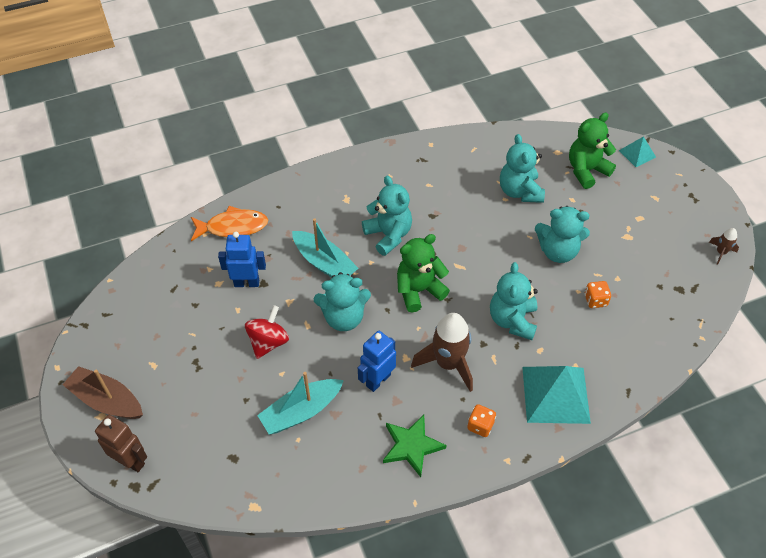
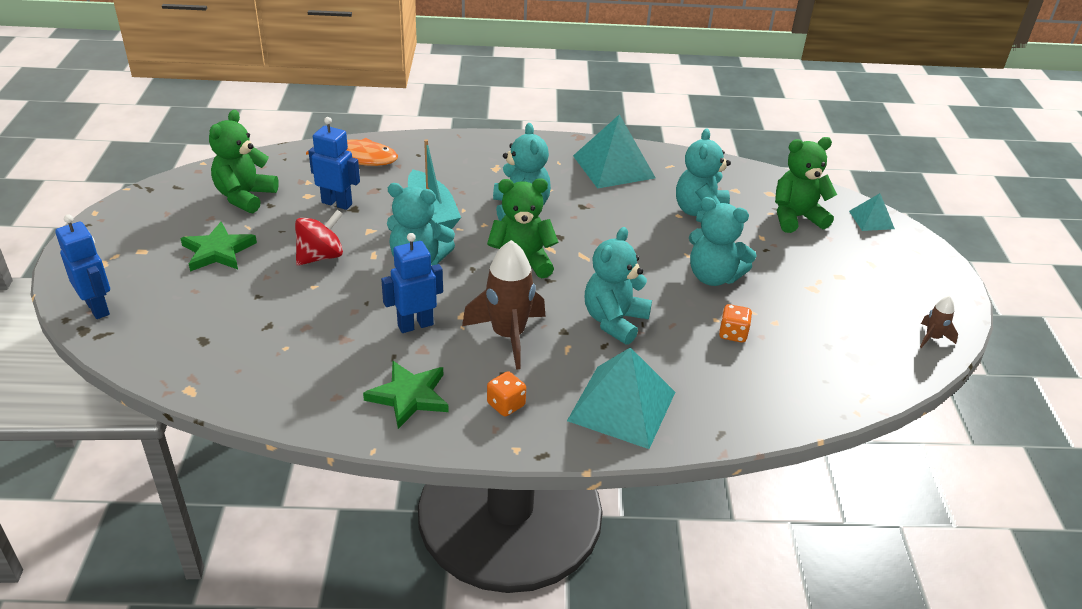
camera: 20 degrees right, 15 degrees down
(107, 400) = (118, 252): brown boat -> none
(131, 461) = (98, 308): brown robot -> blue robot
(169, 303) = (245, 197): none -> green teddy bear
(185, 368) = (218, 251): none -> green star
(301, 411) = (308, 325): turquoise boat -> none
(433, 165) = (613, 166): none -> turquoise pyramid

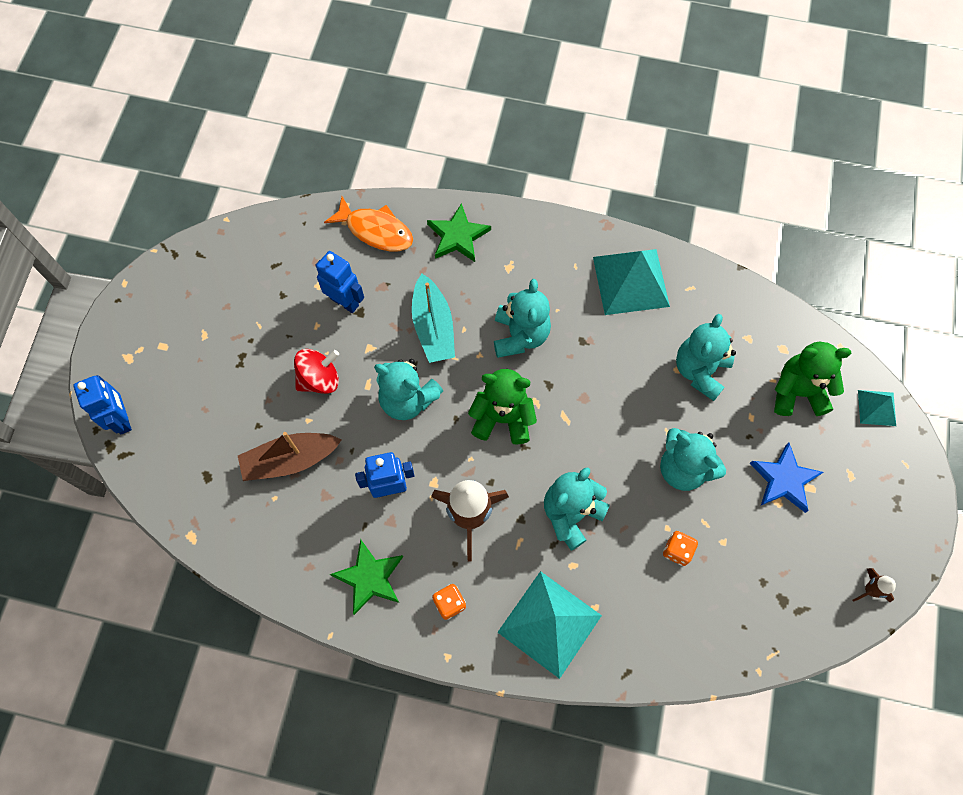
camera: 15 degrees right, 30 degrees up
(218, 251) = (229, 357): green star -> green star (458, 236)
(245, 197) = (260, 279): green teddy bear -> none
(299, 317) = (290, 460): none -> brown boat
(812, 273) = (784, 479): none -> blue star

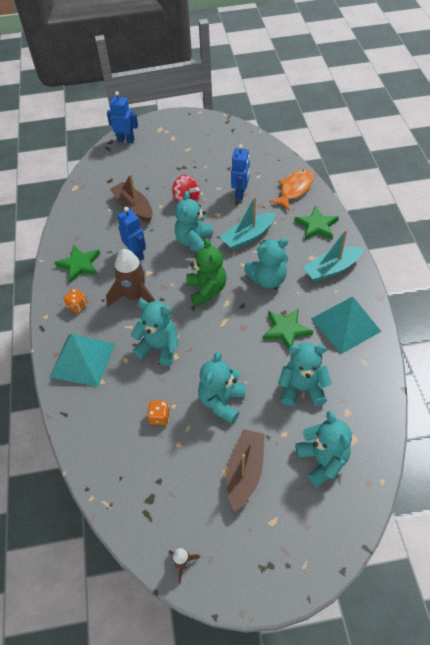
camera: 70 degrees right, 15 degrees down
(122, 419) = (126, 140): blue robot -> blue robot turned 120 degrees counterclockwise
(376, 230) = (294, 189): orange fish -> orange fish turned 150 degrees counterclockwise
(539, 254) = (332, 269): none -> turquoise boat
(610, 350) = (286, 330): none -> green star
(784, 479) = (245, 472): blue star -> brown boat
(797, 392) = (322, 460): green teddy bear -> turquoise teddy bear
(877, 408) = (343, 526): turquoise pyramid -> none

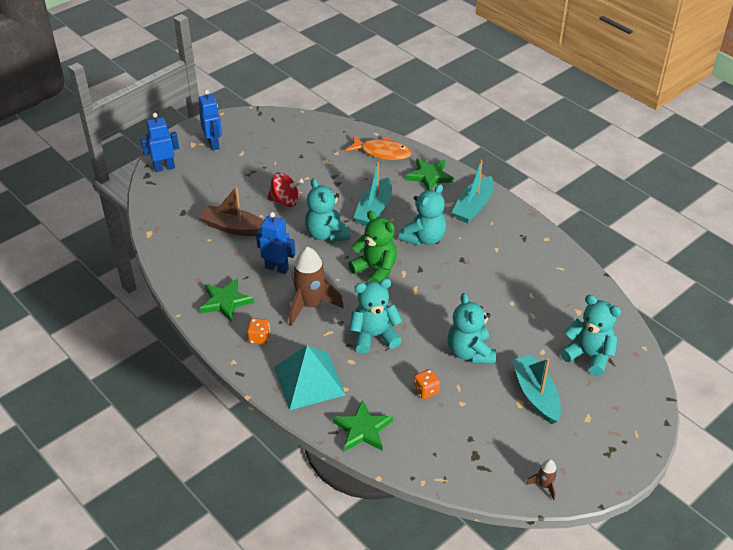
camera: 35 degrees left, 10 degrees down
(240, 193) = (333, 175): blue robot -> blue robot (213, 144)
(245, 472) = (535, 394): brown boat -> turquoise boat
(286, 330) = (476, 272): green star -> green star (362, 429)
(294, 189) = (382, 152): orange fish -> orange fish turned 105 degrees clockwise
(302, 388) = (528, 311): turquoise teddy bear -> none
(345, 325) = (522, 246): turquoise pyramid -> none

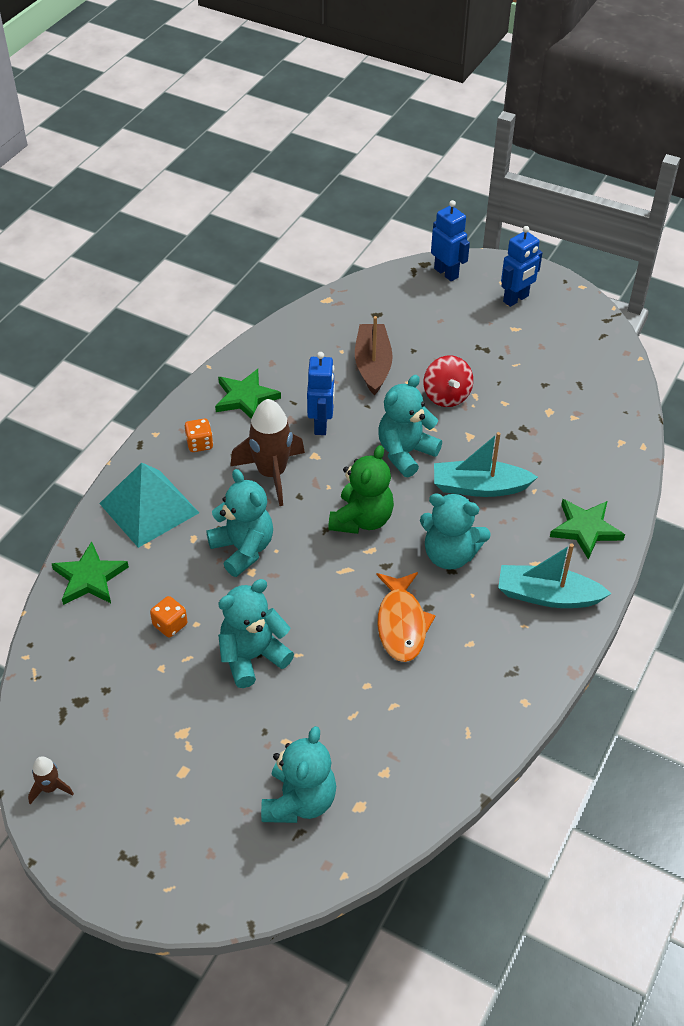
camera: 70 degrees right, 5 degrees up
(382, 152) = (605, 464): orange fish -> orange fish (401, 624)
(535, 394) = (202, 748): turquoise boat -> none

